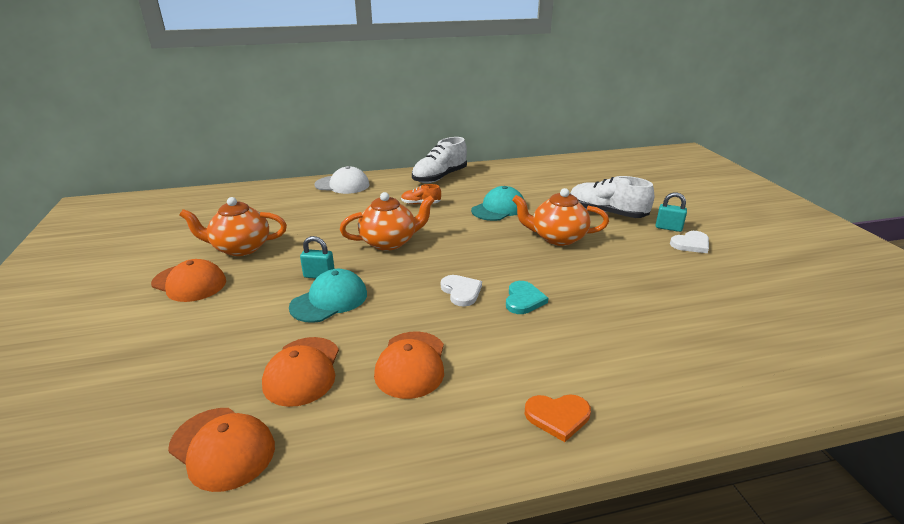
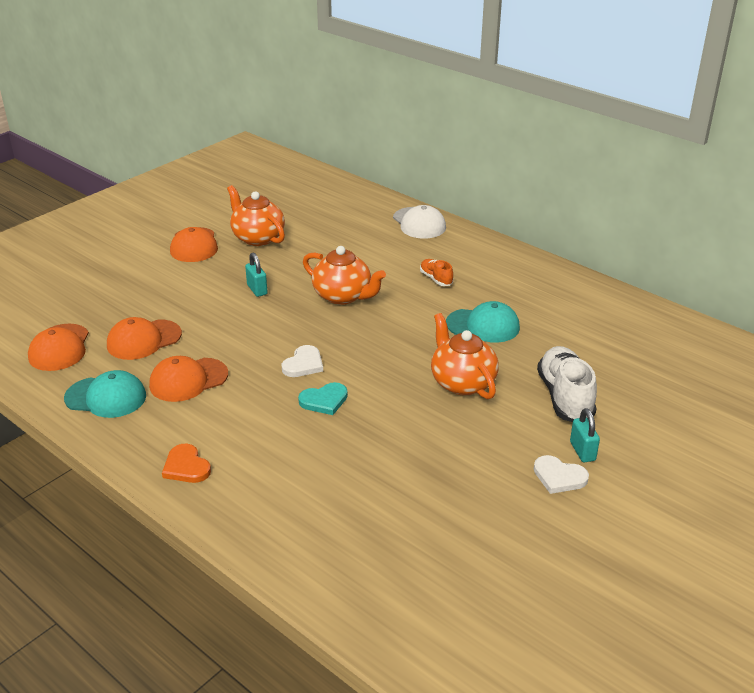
camera: 55 degrees right, 5 degrees up
(329, 300) = (230, 310): turquoise cap -> turquoise cap (106, 397)
(439, 177) = (510, 264): white shoe -> none

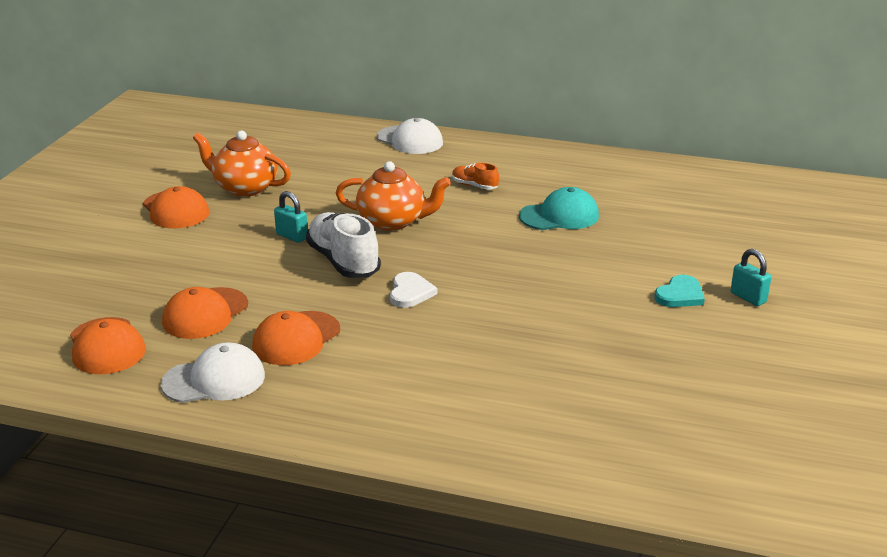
camera: 25 degrees left, 5 degrees down
(106, 397) = (214, 380): turquoise cap -> white cap
(186, 467) = (374, 419): orange heart -> none
(324, 400) = (464, 319): turquoise heart -> turquoise heart (680, 295)
(462, 382) = (586, 269): orange teapot -> none
(559, 477) = (747, 324): white heart -> none
(565, 397) = (691, 258): white shoe -> white shoe (343, 262)

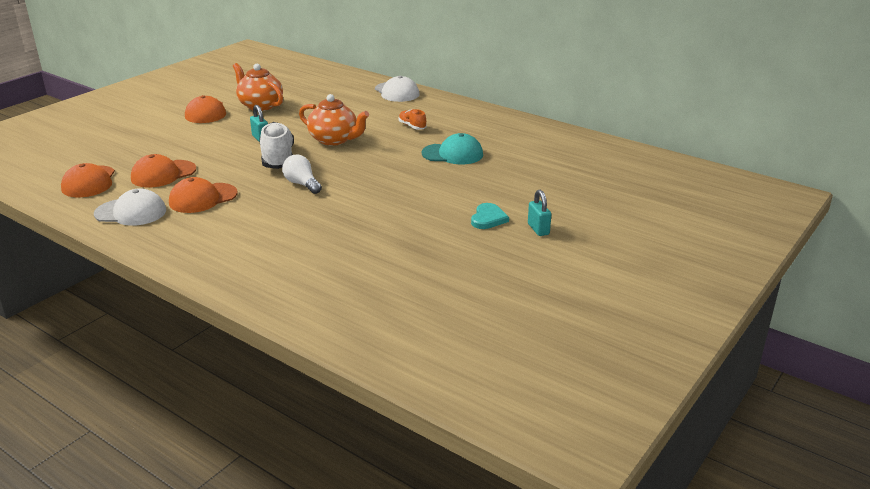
camera: 20 degrees right, 0 degrees up
(410, 292) = (302, 184): white heart -> white light bulb
(680, 295) = (488, 218): turquoise heart -> turquoise heart turned 45 degrees counterclockwise

